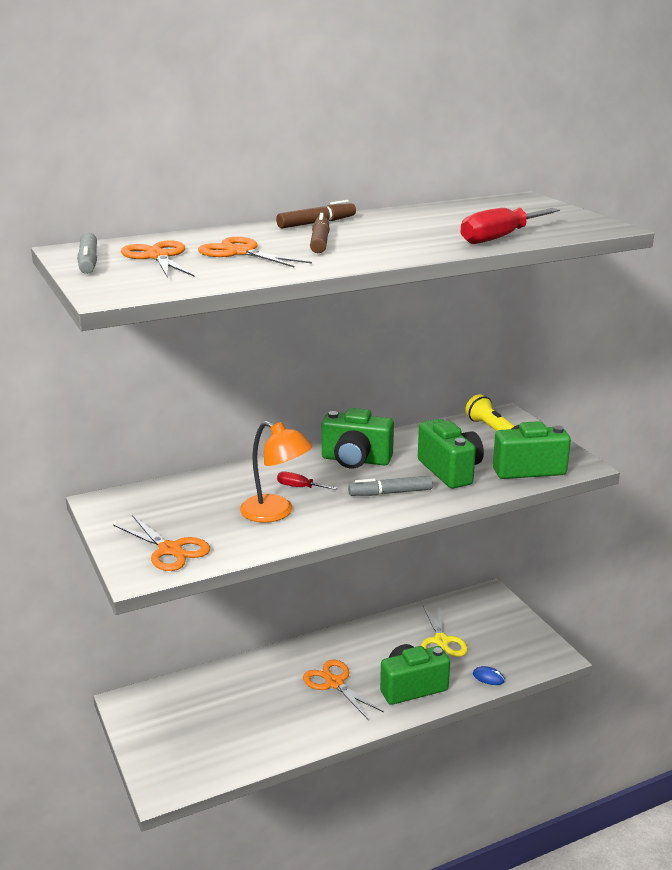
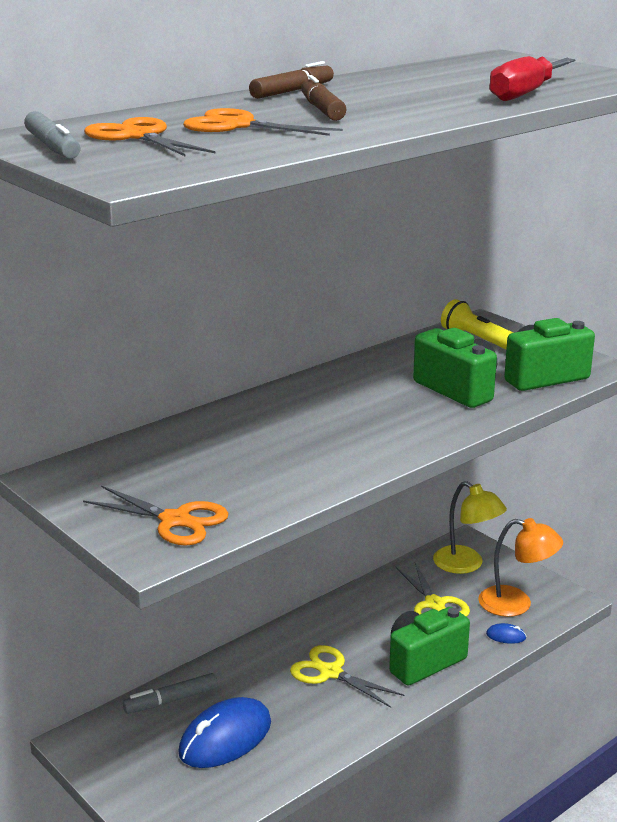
camera: 15 degrees left, 0 degrees up
(232, 720) = (225, 738): none -> blue mouse
(275, 513) = (281, 461): orange lamp -> orange lamp (516, 604)
(299, 487) = (292, 428): red screwdriver -> none
(334, 683) = (330, 672): orange scissors -> yellow scissors
(356, 460) = (340, 390): green camera -> none
(390, 493) = (404, 421): grey marker -> grey marker (171, 700)
(482, 612) = (466, 565): none -> yellow lamp

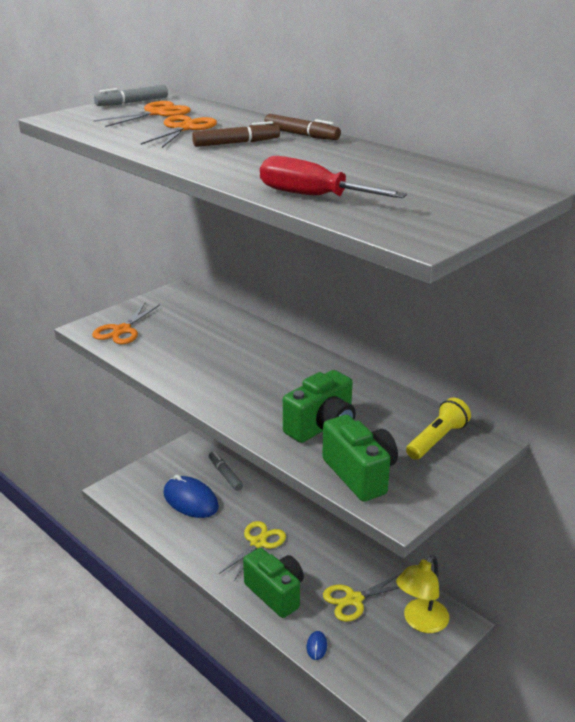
camera: 85 degrees right, 5 degrees up
(516, 604) = (366, 656): orange lamp -> none

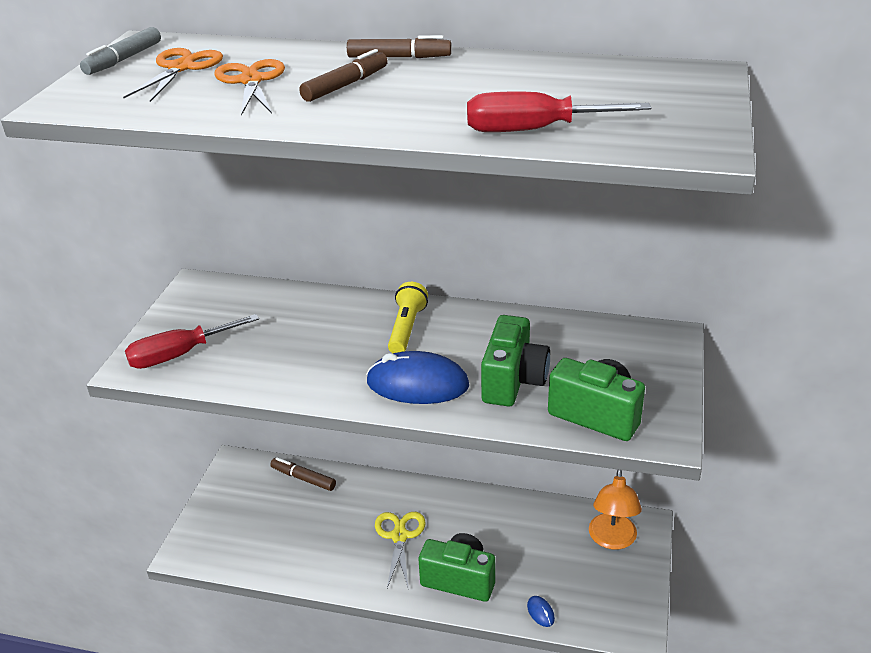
camera: 30 degrees left, 5 degrees up
(122, 330) = (179, 355): orange scissors -> red screwdriver
(190, 500) = (288, 524): blue mouse -> blue mouse (417, 384)
(225, 474) = (303, 478): grey marker -> brown marker
(354, 600) = (538, 548): yellow scissors -> none
(420, 622) = (612, 540): yellow lamp -> orange lamp
(437, 440) = (628, 350): yellow flashlight -> yellow flashlight (406, 328)

